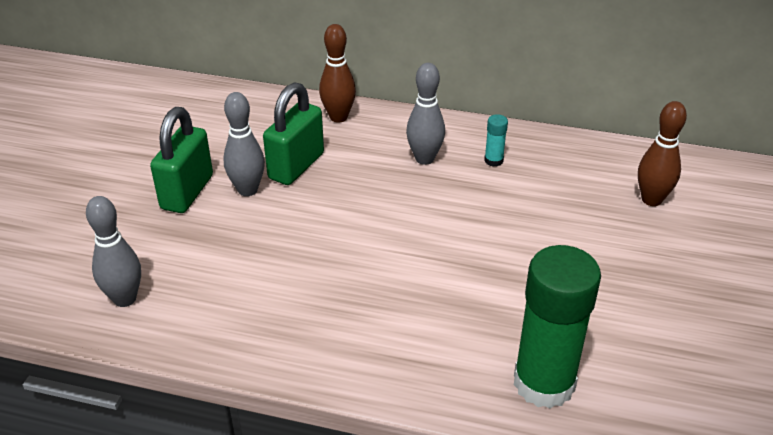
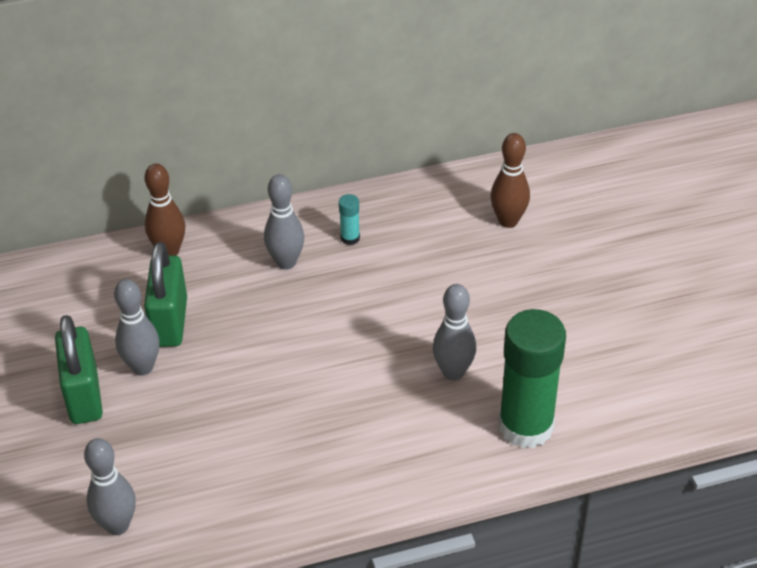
camera: 30 degrees left, 5 degrees up
(506, 304) = (453, 372): none -> grey bowling pin

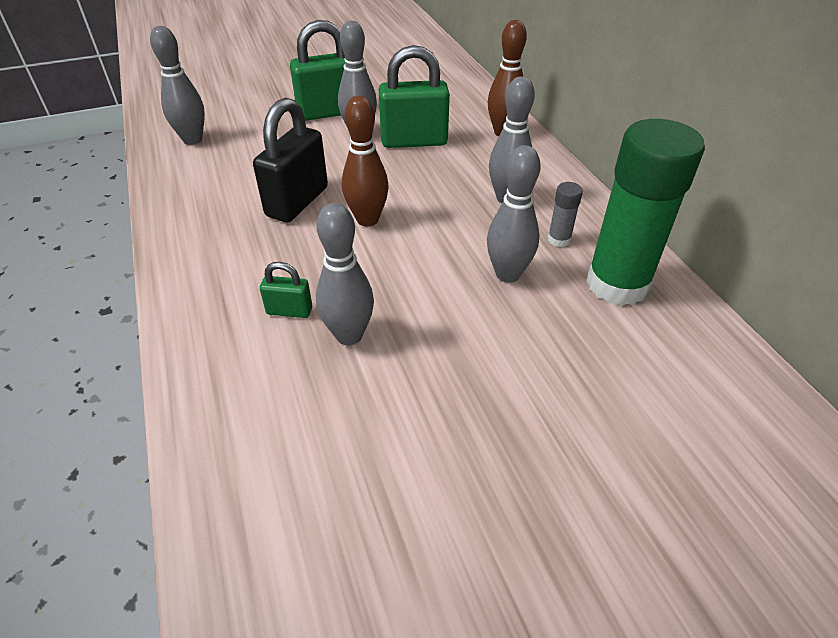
camera: 85 degrees right, 0 degrees up
(266, 415) = (297, 202): none -> black padlock
(350, 238) = (559, 239): turquoise glue stick -> grey glue stick
(390, 274) = (507, 274): none -> grey bowling pin
(423, 411) = (289, 311): none -> green padlock
(508, 221) = (648, 388): brown bowling pin -> brown bowling pin (367, 219)
(526, 426) = (251, 411): green glue stick -> green glue stick (617, 284)

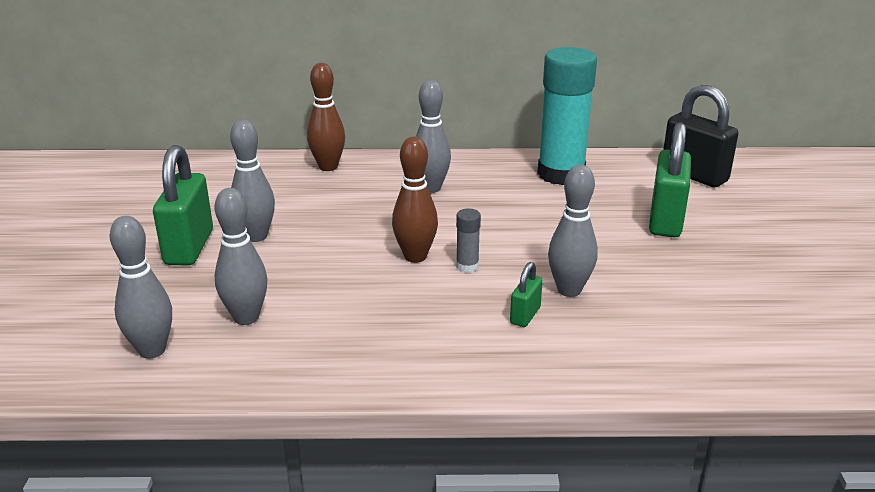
camera: 70 degrees left, 15 degrees down
(297, 202) = (356, 290): black padlock -> black padlock (694, 175)
(414, 141) = (301, 210): green padlock -> green padlock (665, 220)
(507, 274) = (529, 210): grey bowling pin -> grey bowling pin (246, 317)
(559, 239) = (499, 181): grey glue stick -> grey glue stick (467, 266)
(617, 284) = (561, 174): green glue stick -> turquoise glue stick

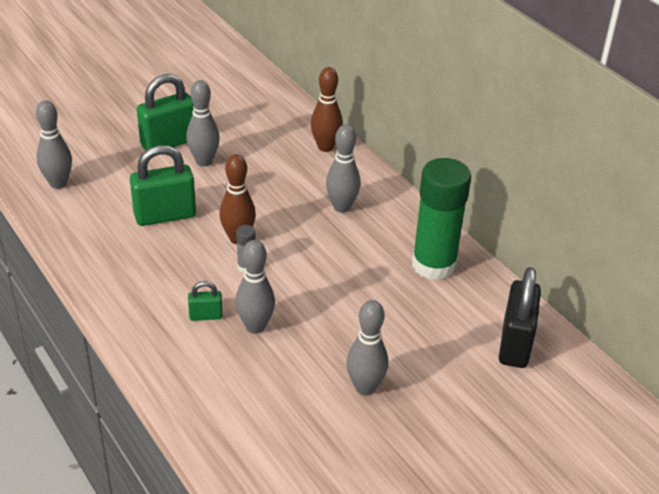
camera: 55 degrees right, 10 degrees up
(246, 317) = (113, 201): grey bowling pin -> grey bowling pin (365, 387)
(561, 174) = (434, 265): turquoise glue stick -> green glue stick
(665, 220) = (409, 348): green padlock -> green padlock (165, 215)

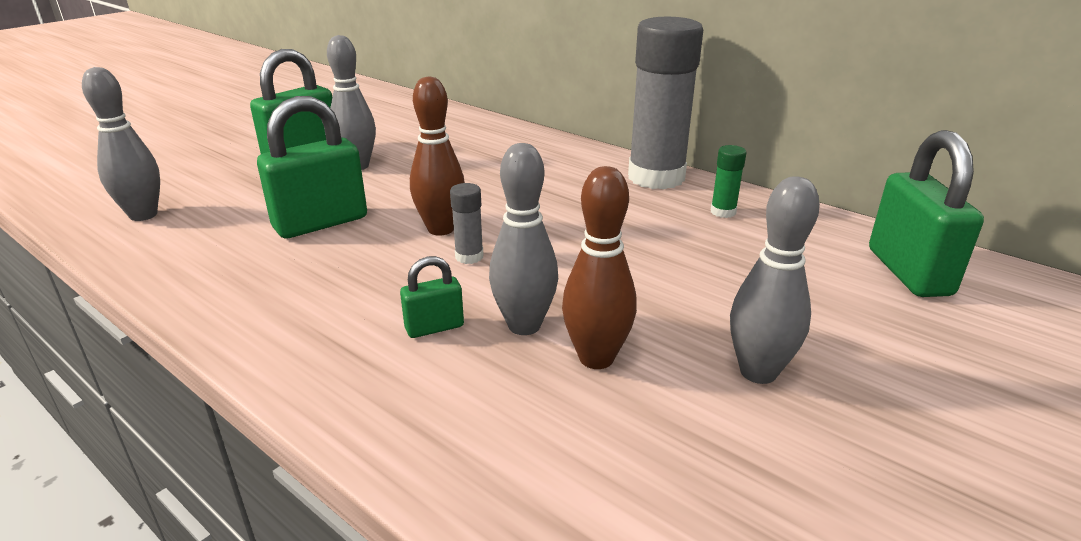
camera: 15 degrees left, 10 degrees down
(325, 147) = (507, 135): brown bowling pin -> brown bowling pin (596, 358)
(341, 207) = (563, 179): grey bowling pin -> none
(410, 220) = (656, 177): none -> grey glue stick
(434, 265) = (723, 212): green glue stick -> green glue stick, size x0.40
(515, 344) = (908, 272): black padlock -> green padlock

